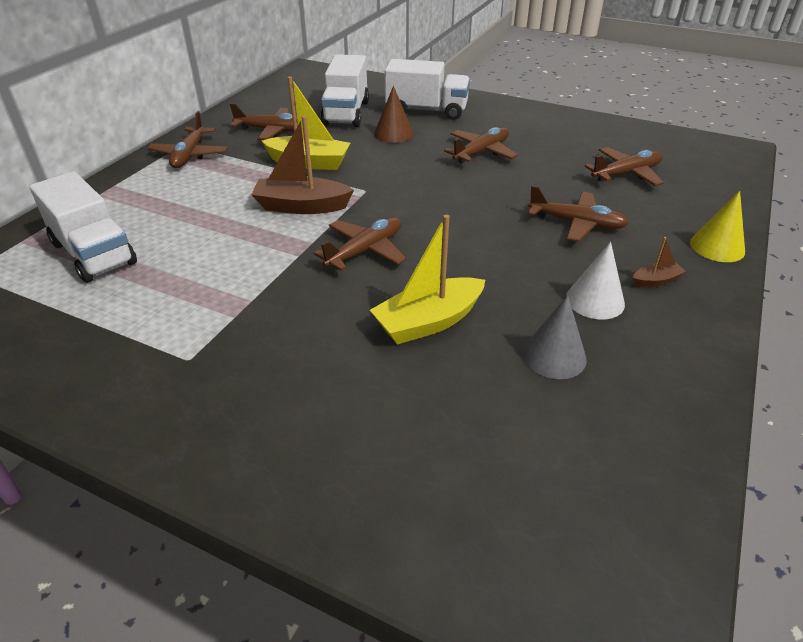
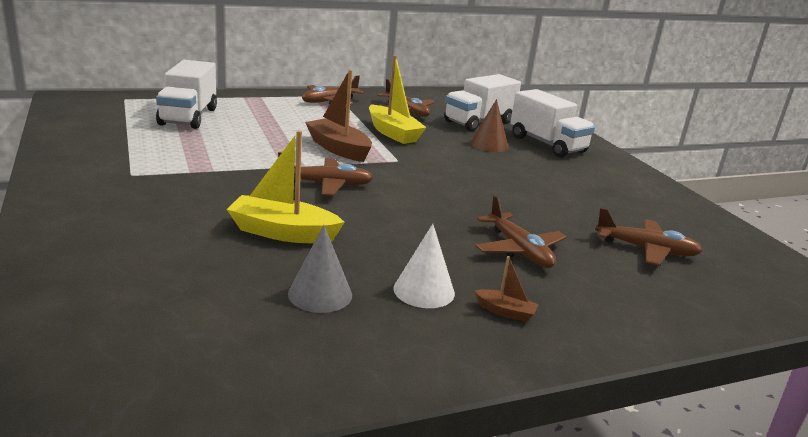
camera: 40 degrees right, 15 degrees down
(481, 152) = (537, 181): brown plane -> none
(717, 247) = (624, 330): yellow cone -> none

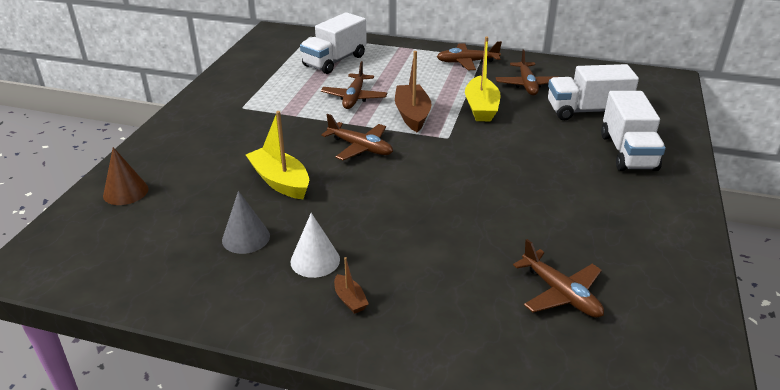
camera: 40 degrees right, 10 degrees up
(489, 145) = (560, 139): brown cone -> brown cone (125, 192)
(519, 250) = (436, 253): brown plane -> brown plane (354, 98)

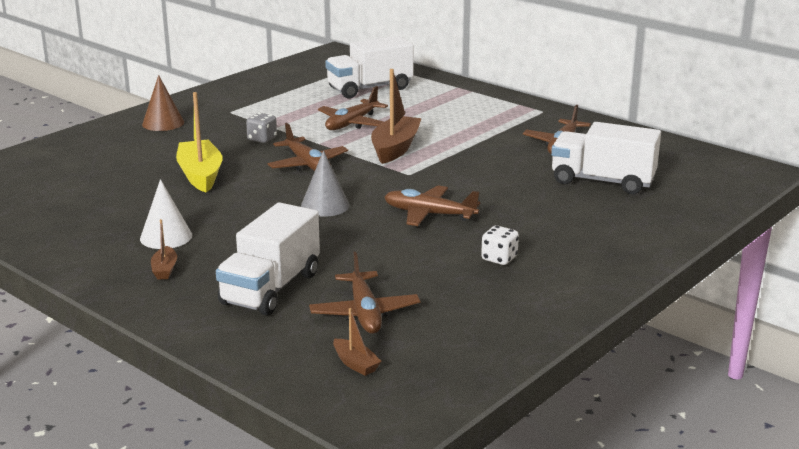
camera: 25 degrees right, 10 degrees down
(125, 192) = (59, 155): brown cone -> brown cone (163, 123)
(246, 238) = (124, 208): grey cone -> grey cone (325, 206)
(297, 130) = (262, 139): none -> grey dice
(467, 62) = (518, 113): brown plane -> brown plane (429, 214)
(481, 108) = (480, 156): yellow boat -> none
(597, 204) = (499, 258): none -> white dice
(611, 354) = (355, 364): none -> brown boat
(627, 152) = (599, 225): white truck -> white truck (271, 288)

